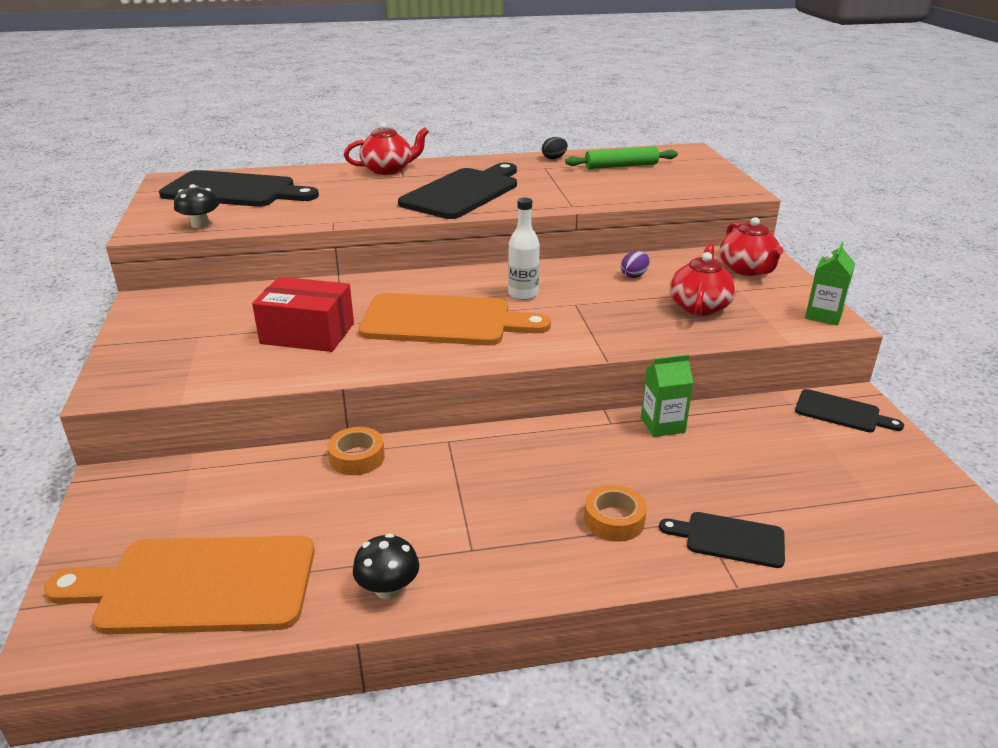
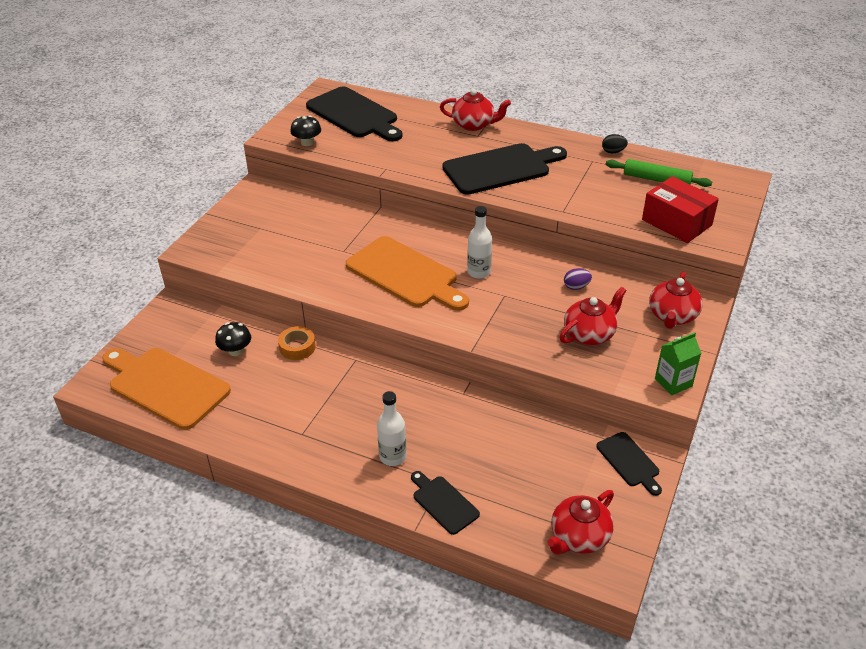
camera: 35 degrees right, 10 degrees up
(307, 333) = (319, 251): red box -> red box (676, 222)
(388, 588) = (243, 433): black mushroom -> black mushroom (235, 351)
(614, 520) = (393, 457): orange tape -> white bottle
(662, 425) = (494, 411): green carton -> none
(896, 501) = (579, 537): none -> red teapot

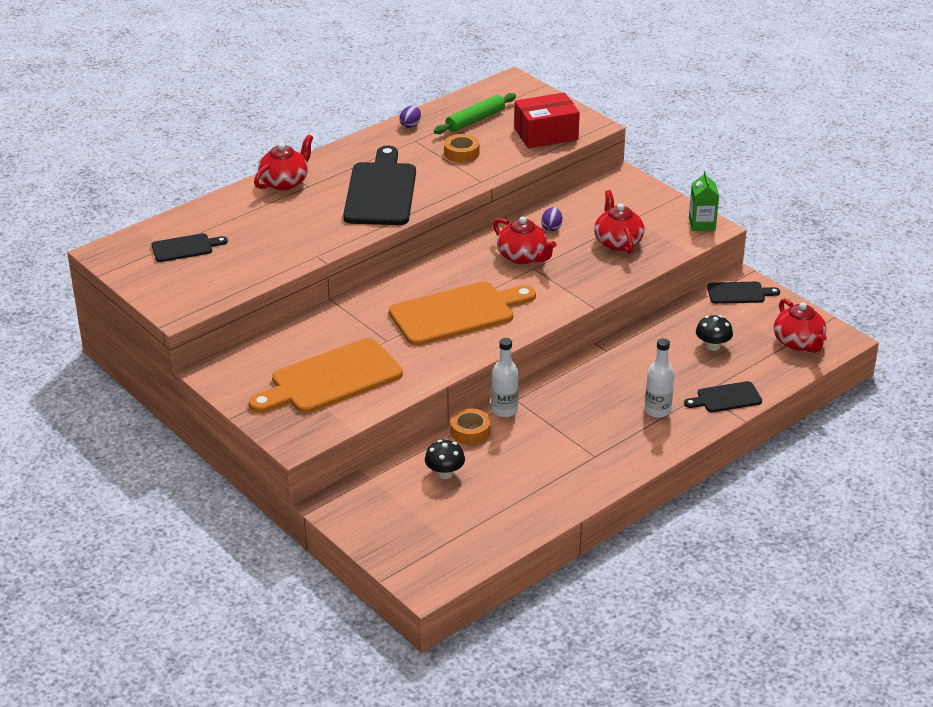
camera: 65 degrees left, 5 degrees down
(165, 385) = (464, 532): orange cutting board -> orange cutting board (330, 379)
(307, 142) = (213, 292): black mushroom -> black mushroom (712, 346)
(354, 115) = (185, 248): black cutting board -> black cutting board, size x0.51
(479, 272) = (488, 271): white bottle -> white bottle (504, 410)
(597, 188) = (461, 153): none -> orange tape
(613, 152) = (410, 125): black egg -> purple egg
(672, 316) = (625, 196): red teapot -> red teapot (523, 257)

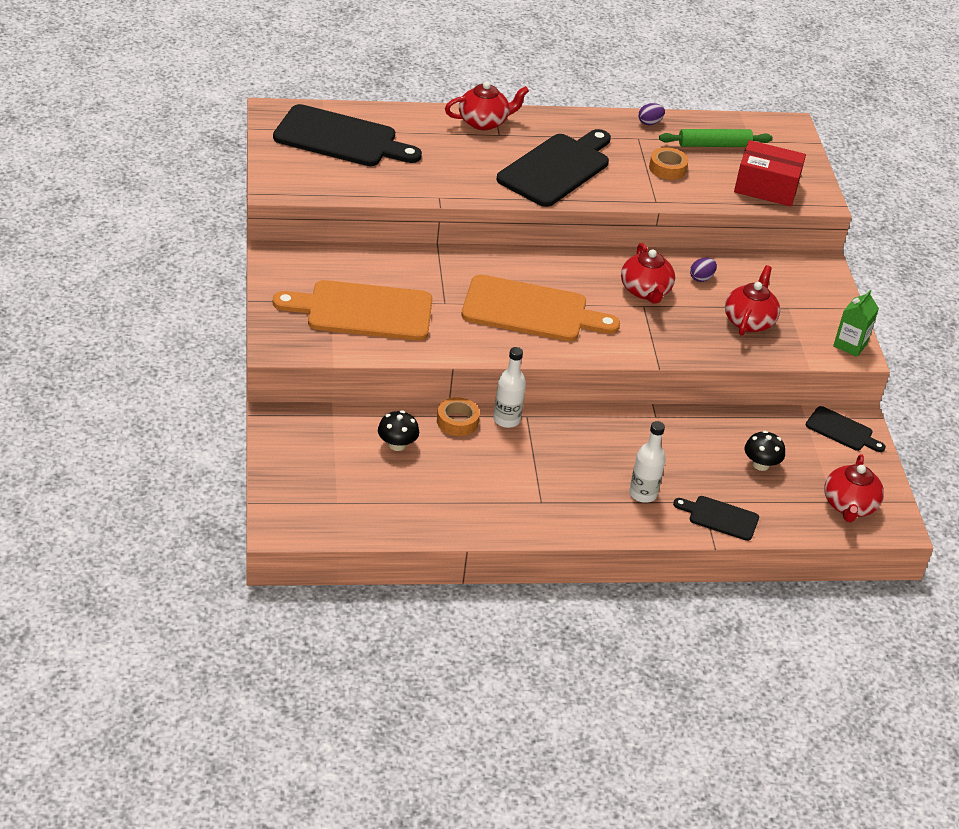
camera: 30 degrees right, 5 degrees up
(185, 248) = (341, 138): black cutting board -> black cutting board, size x1.97

